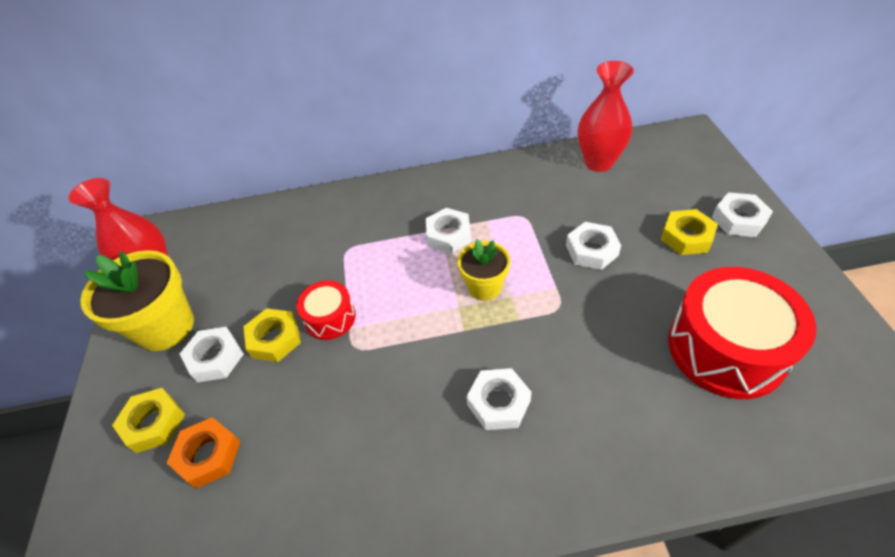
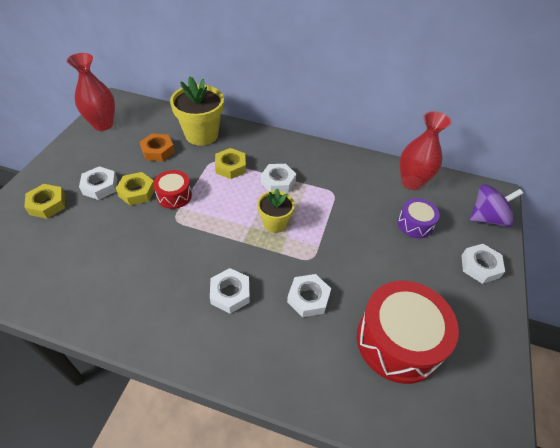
camera: 20 degrees right, 0 degrees up
(166, 327) = (88, 157): yellow flower pot -> yellow flower pot (201, 134)
(208, 455) = (61, 235): orange nut -> orange nut (158, 151)
(591, 250) = (360, 235): white nut -> white nut (308, 298)
(639, 207) = (415, 224): none -> purple drum
(686, 237) = (432, 259): yellow nut -> yellow nut (230, 167)
(704, 164) = (487, 218): none -> purple spinning top

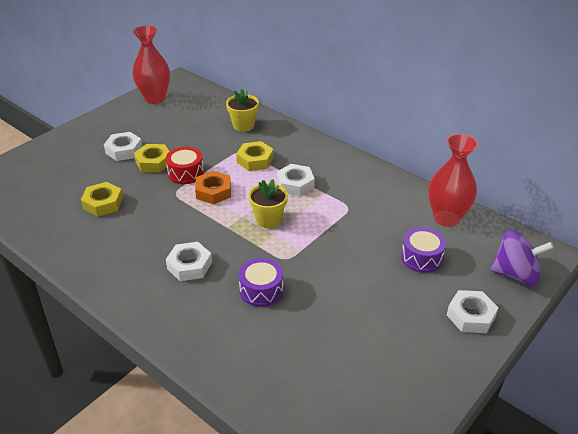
camera: 25 degrees right, 10 degrees down
(47, 204) = (72, 155): yellow nut -> yellow nut (103, 203)
(158, 151) = (192, 131): orange nut -> orange nut (213, 191)
(201, 134) = (243, 125): yellow flower pot -> yellow flower pot, size x0.60
(308, 298) = (261, 290): white nut -> purple drum
(398, 341) = (329, 352): red drum -> none

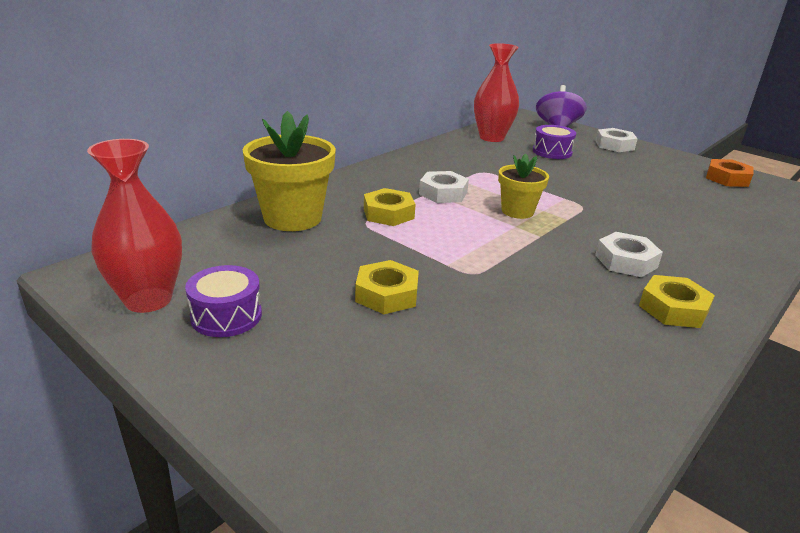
camera: 90 degrees left, 10 degrees down
(103, 203) = (514, 343): yellow nut -> yellow nut (673, 309)
(124, 150) = (342, 329): white nut -> none
(186, 173) = (420, 264): red drum -> none
(213, 191) = (465, 243): orange nut -> orange nut (727, 178)
(243, 125) = (292, 218): yellow flower pot -> yellow flower pot, size x1.67
(261, 290) = (640, 220): purple drum -> purple drum (226, 316)

